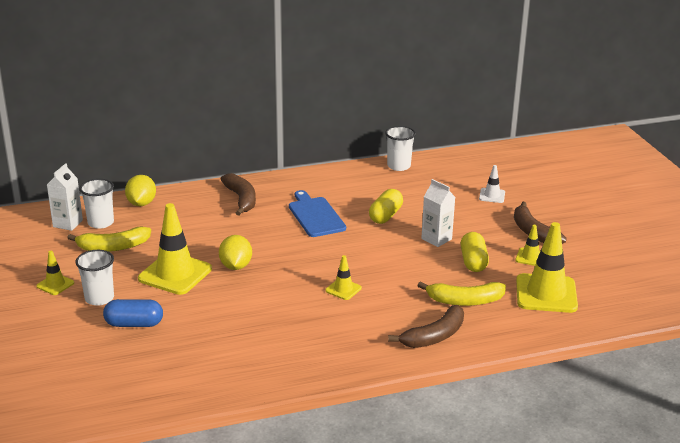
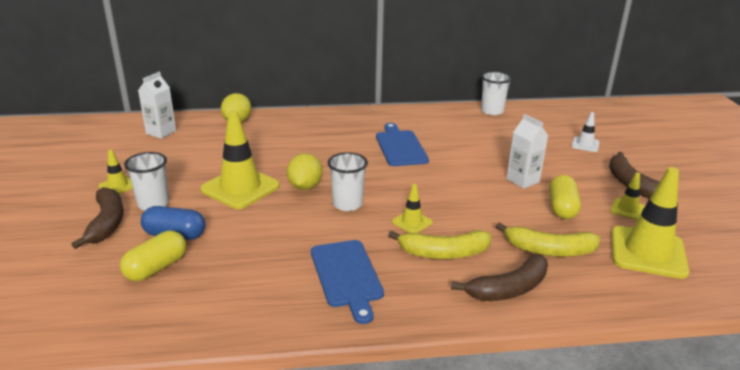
camera: 10 degrees right, 0 degrees up
(100, 223) = (191, 134): white cup -> white cup (347, 204)
(113, 247) = (192, 157): yellow banana -> yellow banana (443, 253)
(241, 199) = (332, 126): brown banana -> brown banana (107, 223)
(299, 341) = (347, 276): none -> blue cutting board
(385, 216) = (471, 153): yellow capsule -> yellow capsule (156, 268)

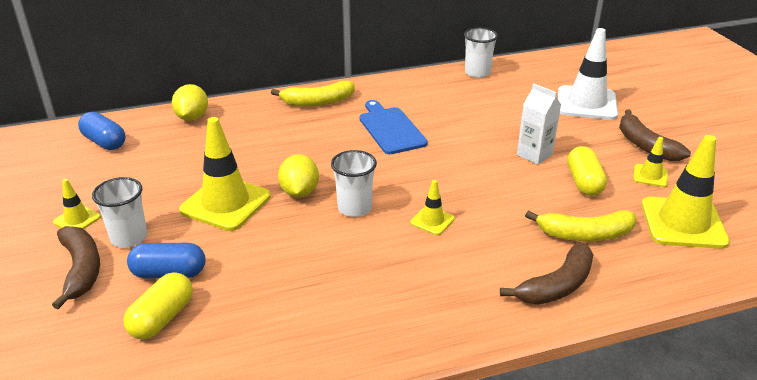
camera: 10 degrees left, 5 degrees up
(161, 132) = (104, 142): white carton -> blue capsule
(347, 276) = (382, 296): blue cutting board -> none
(443, 253) = (477, 253): yellow banana -> yellow banana (317, 102)
(585, 144) = (586, 103): white traffic cone -> white traffic cone, size x2.06

